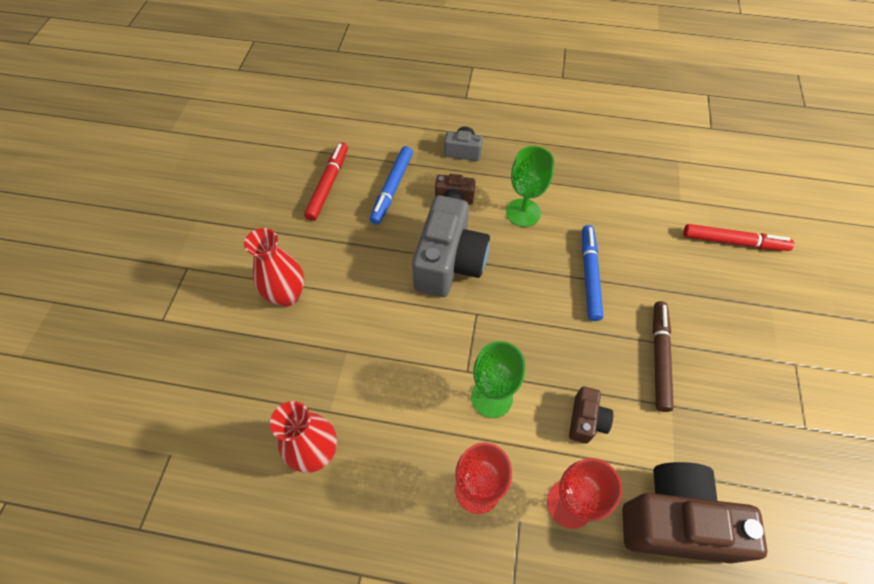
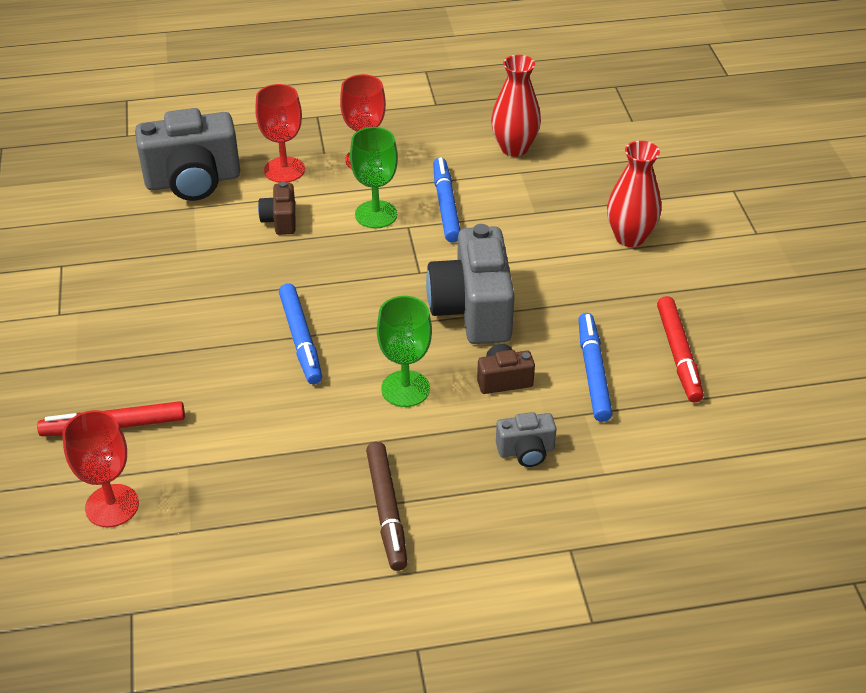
camera: 160 degrees right, 15 degrees down
(422, 387) = (446, 206): none -> blue marker
(659, 358) = (211, 283): brown marker -> brown marker (387, 510)
(674, 520) = (193, 181): brown camera -> grey camera
(728, 187) = (112, 506): none -> red goblet

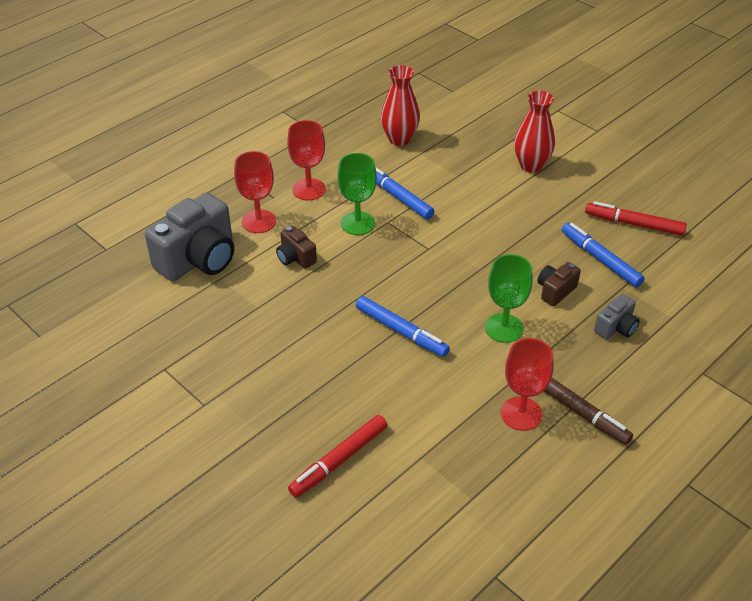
camera: 35 degrees left, 0 degrees up
(112, 506) = (401, 515): red goblet -> red goblet (521, 414)
(472, 309) = (488, 256): grey camera -> none
(678, 354) = (634, 224): red marker -> red marker turned 150 degrees clockwise

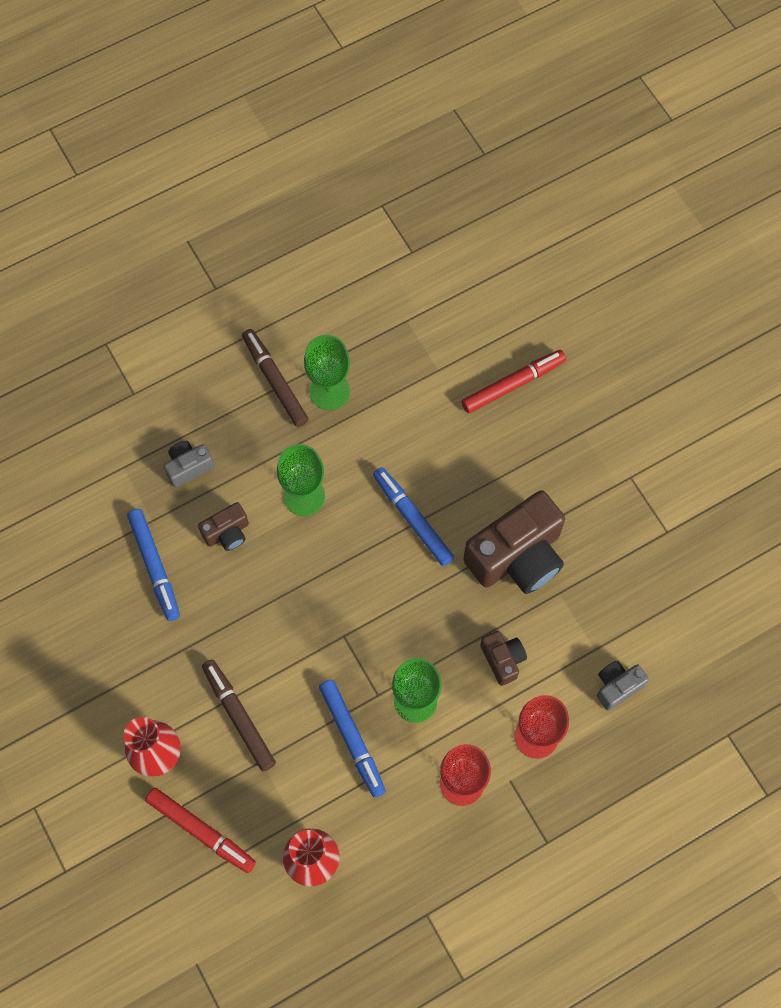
camera: 165 degrees left, 25 degrees up
(199, 259) = (617, 686): grey camera -> grey camera, size x0.48
(300, 324) = (517, 556): none -> brown camera
(485, 192) = (239, 717): none -> brown marker
(521, 414) = (329, 391): red goblet -> green goblet
(634, 224) = (86, 612): red marker -> red marker (201, 831)

